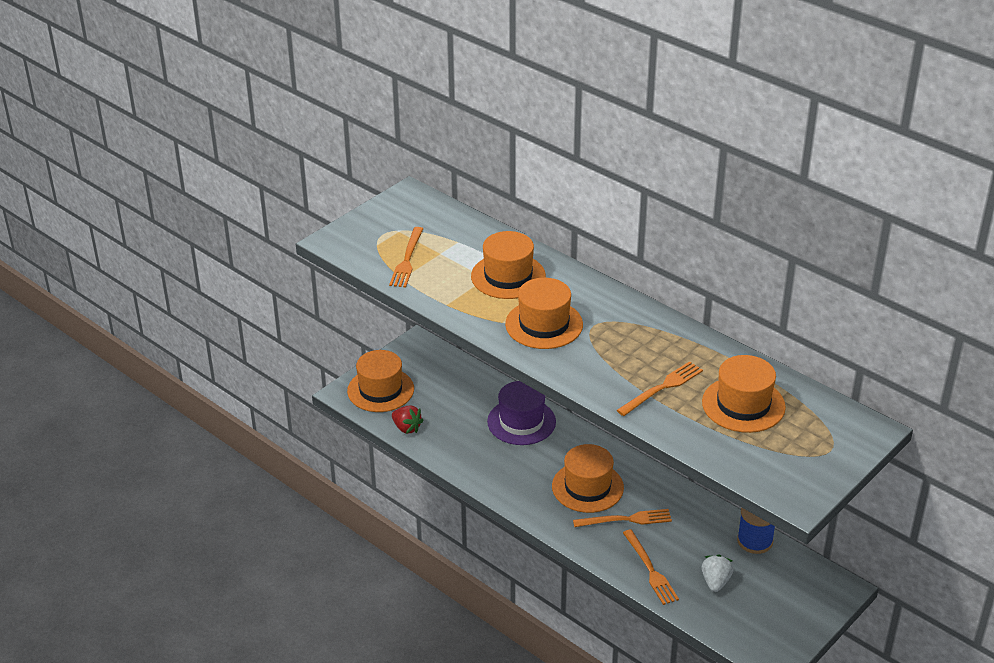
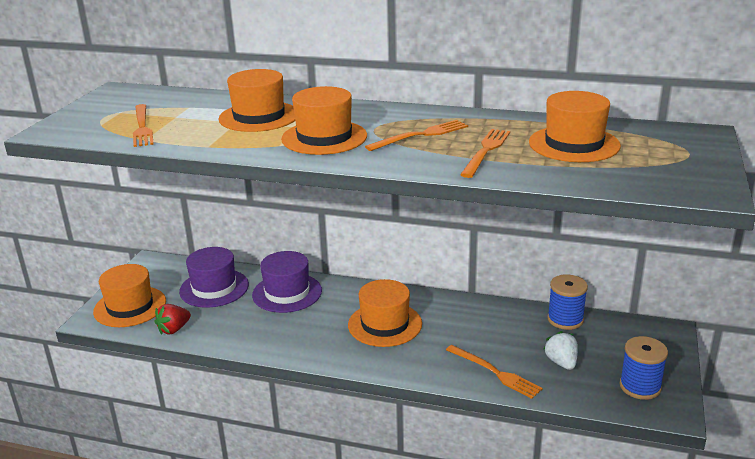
camera: 25 degrees left, 10 degrees down
(406, 428) = (174, 329): red strawberry -> red strawberry turned 120 degrees clockwise
(460, 394) = (214, 288): none -> purple hat
(626, 519) = (440, 339): orange fork -> orange fork (421, 135)
(765, 629) = (640, 386): none -> blue spool

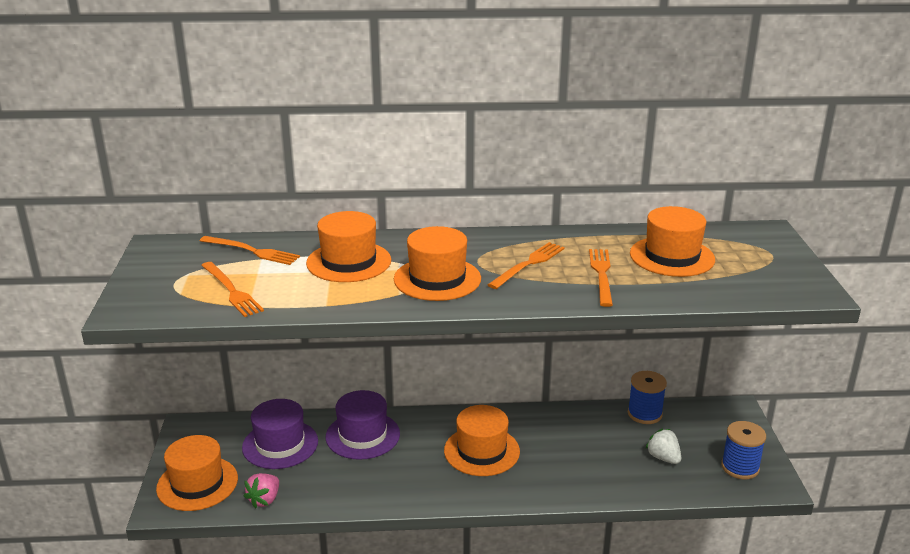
camera: 20 degrees left, 0 degrees up
(174, 329) = (264, 500): red strawberry -> pink strawberry
(495, 372) = (611, 480): orange fork -> orange fork (252, 251)

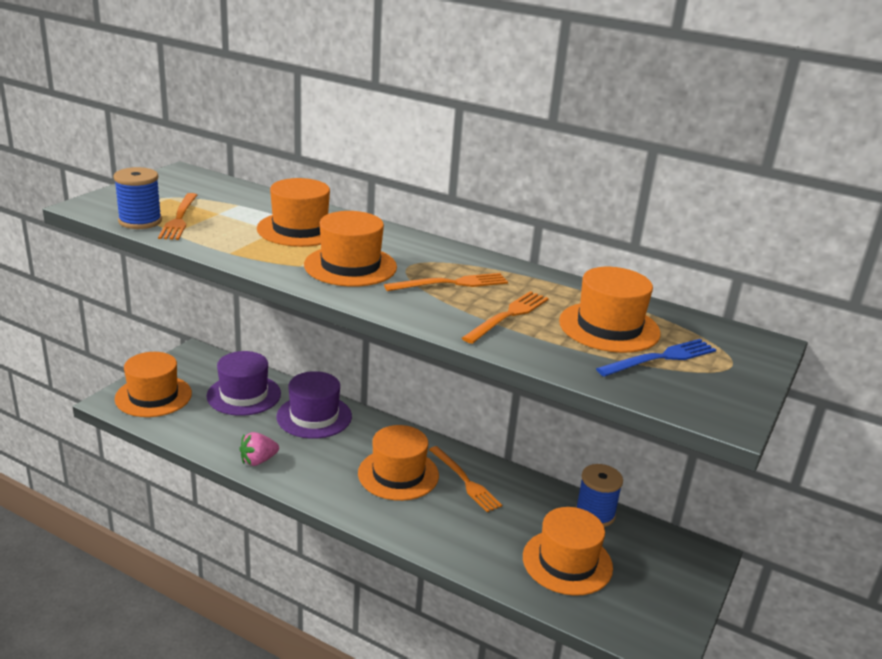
camera: 30 degrees right, 0 degrees up
(252, 251) = (240, 198): orange fork -> orange fork (465, 481)
(264, 500) = (184, 430): pink strawberry -> pink strawberry (258, 461)
(663, 458) = (567, 562): white strawberry -> orange hat
(730, 267) = (660, 358): none -> blue fork
(740, 467) = (641, 611): blue spool -> blue spool (140, 221)

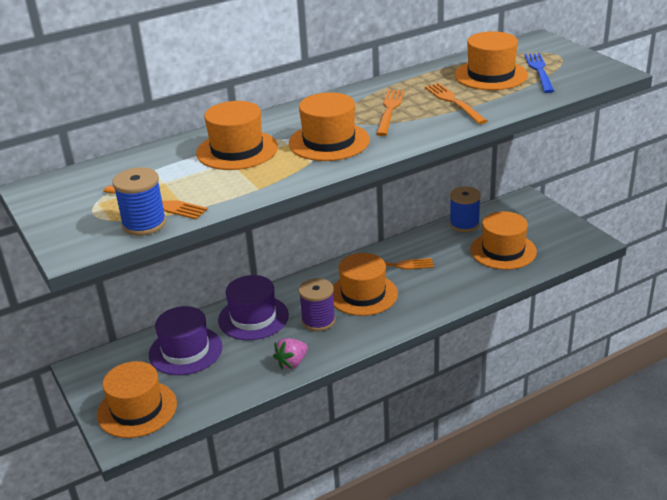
camera: 55 degrees left, 5 degrees up
(258, 461) = (292, 363): pink strawberry -> pink strawberry turned 45 degrees clockwise
(334, 457) = (318, 321): none -> purple spool

